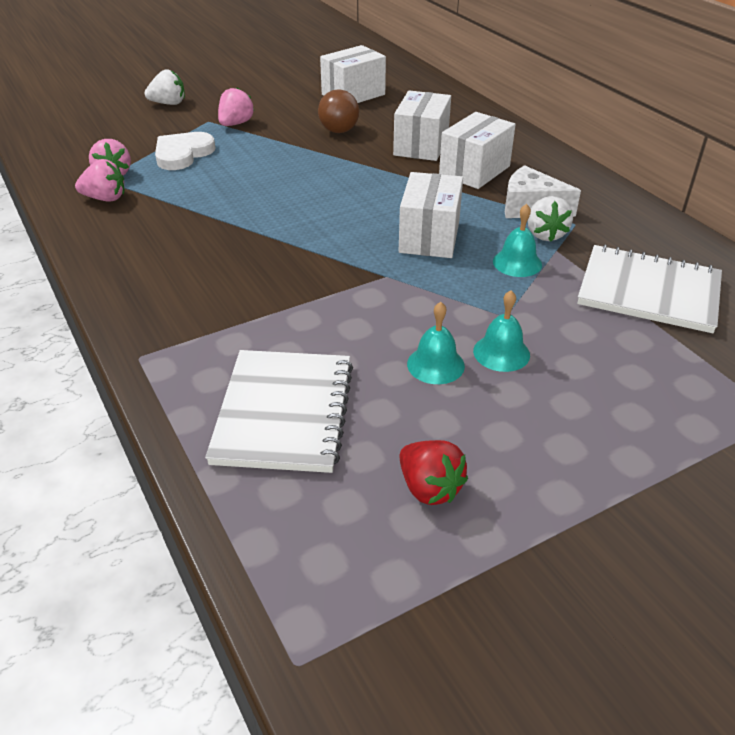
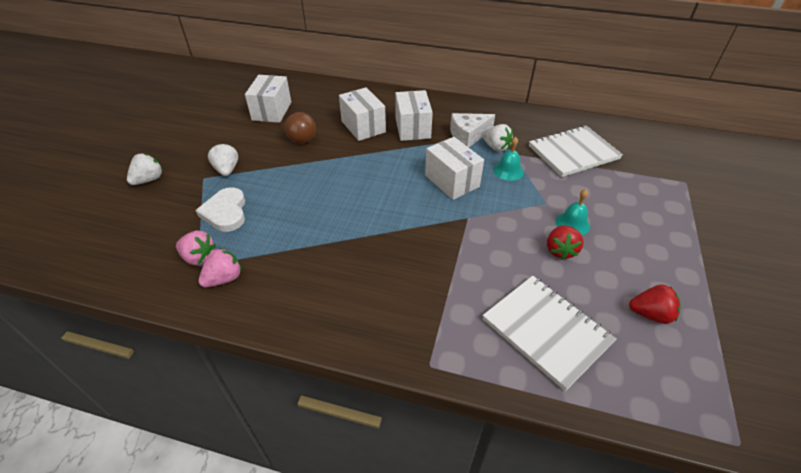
camera: 45 degrees left, 5 degrees up
(236, 124) = (227, 170): pink strawberry -> white strawberry
(435, 364) = (560, 250): turquoise bell -> red strawberry

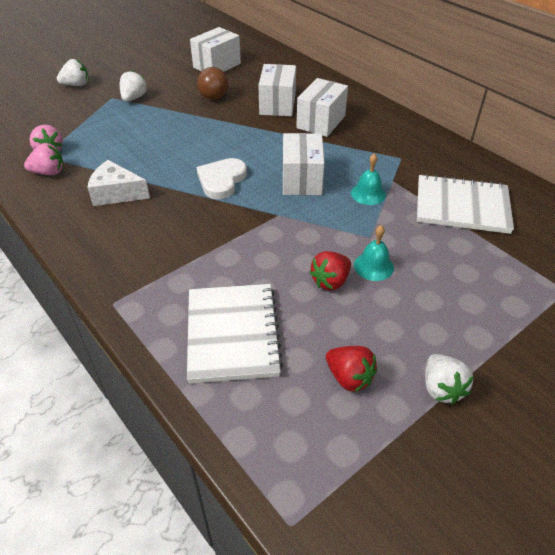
camera: 35 degrees right, 0 degrees up
(225, 212) = (99, 128): white heart -> white heart (221, 180)
(468, 135) = (367, 148): white cheese -> white cheese (116, 193)
(496, 147) = (382, 169): white strawberry -> white strawberry (441, 388)

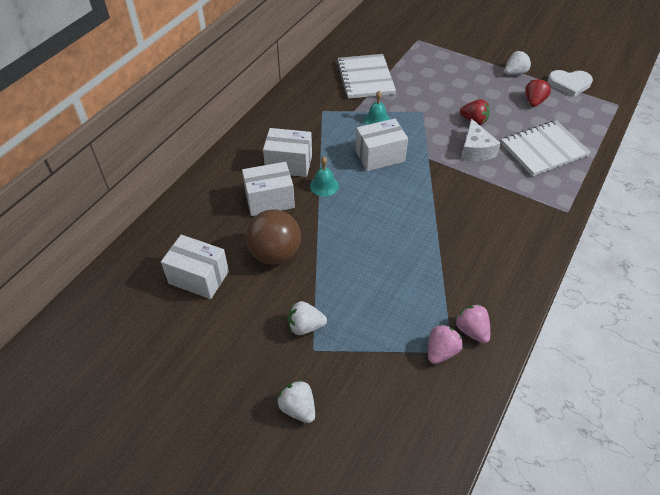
camera: 110 degrees left, 5 degrees up
(116, 193) = (466, 262): white cheese -> white cheese (475, 150)
(214, 97) = (275, 253): brown ball -> brown ball, size x1.55
(221, 180) = (408, 201): white heart -> white heart (569, 84)
(373, 266) = (448, 106): turquoise bell -> turquoise bell (324, 185)

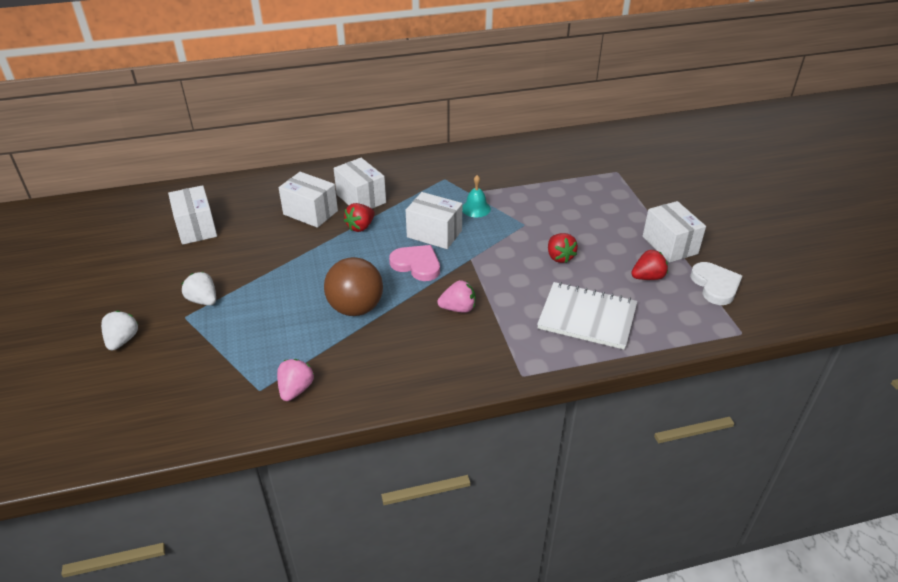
camera: 45 degrees right, 10 degrees down
(275, 253) = (259, 246): brown ball -> brown ball (356, 308)
(324, 185) = (360, 227): turquoise bell -> red strawberry
(365, 78) = (518, 175): white notebook -> none
(404, 186) = (417, 265): none -> pink heart
(441, 351) = (253, 384): pink strawberry -> pink strawberry (458, 308)
(475, 150) = (521, 278): white cheese -> none
(515, 73) = (670, 245): white strawberry -> white box
(569, 84) = (715, 285): white heart -> white heart turned 150 degrees counterclockwise

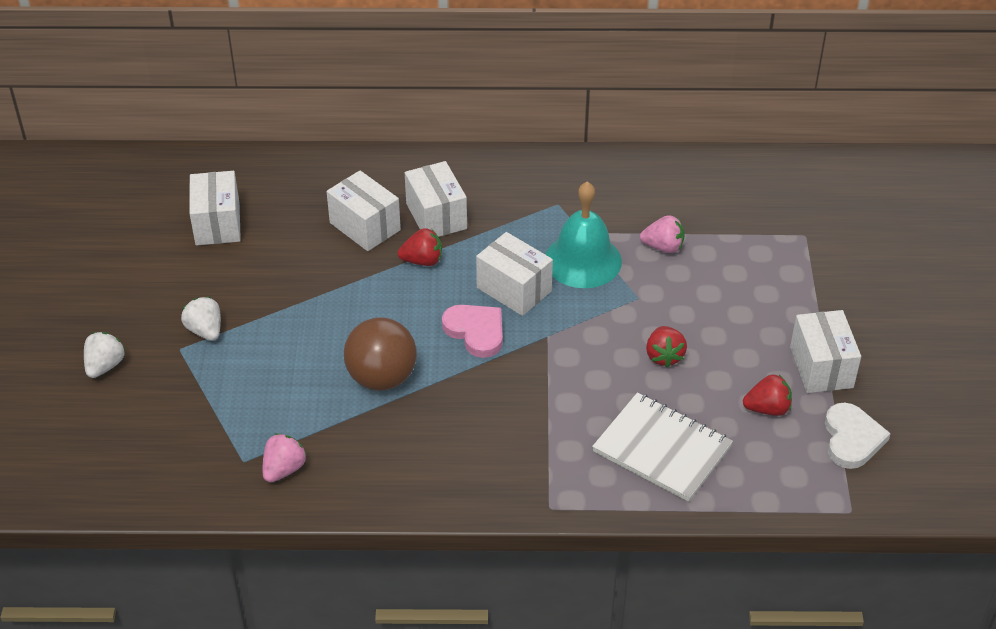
camera: 15 degrees right, 5 degrees up
(360, 227) = (422, 261): red strawberry -> red strawberry turned 150 degrees counterclockwise
(458, 308) = (506, 404): pink strawberry -> pink strawberry (663, 247)
(476, 208) = (583, 260): turquoise bell -> turquoise bell, size x1.93

